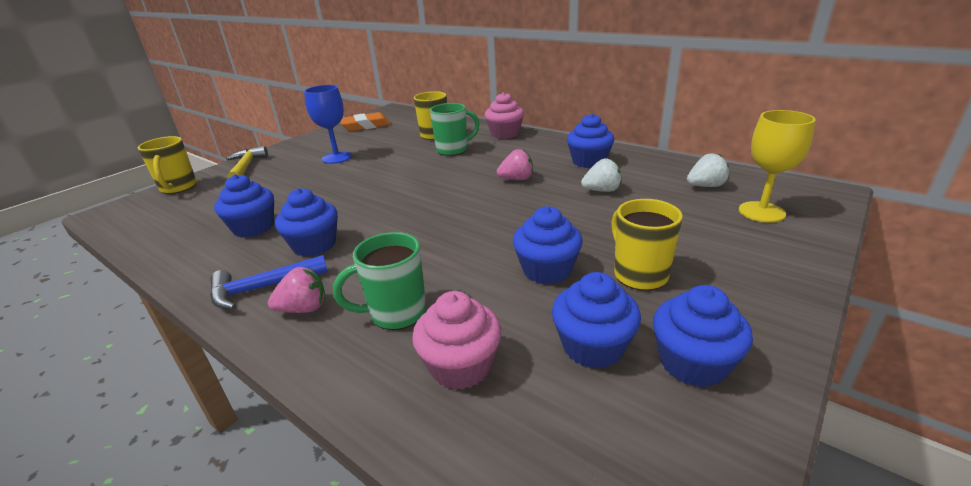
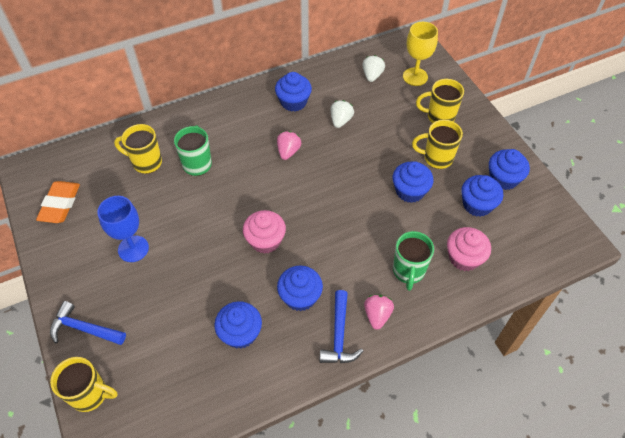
camera: 65 degrees left, 25 degrees up
(246, 167) = (84, 329): yellow hammer -> blue hammer
(505, 134) = (193, 118): pink cupcake -> pink cupcake (265, 241)
(723, 252) = (439, 117): none -> yellow mug

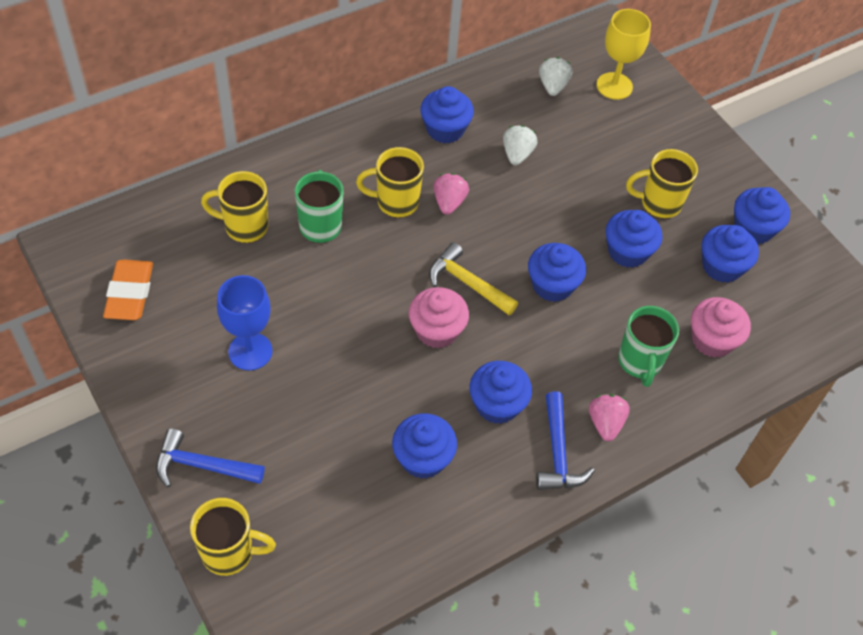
camera: 10 degrees left, 0 degrees up
(292, 208) = (467, 283): none -> yellow hammer
(352, 212) = (552, 285): none -> blue cupcake
(439, 117) = (656, 144): yellow mug -> yellow mug (396, 202)

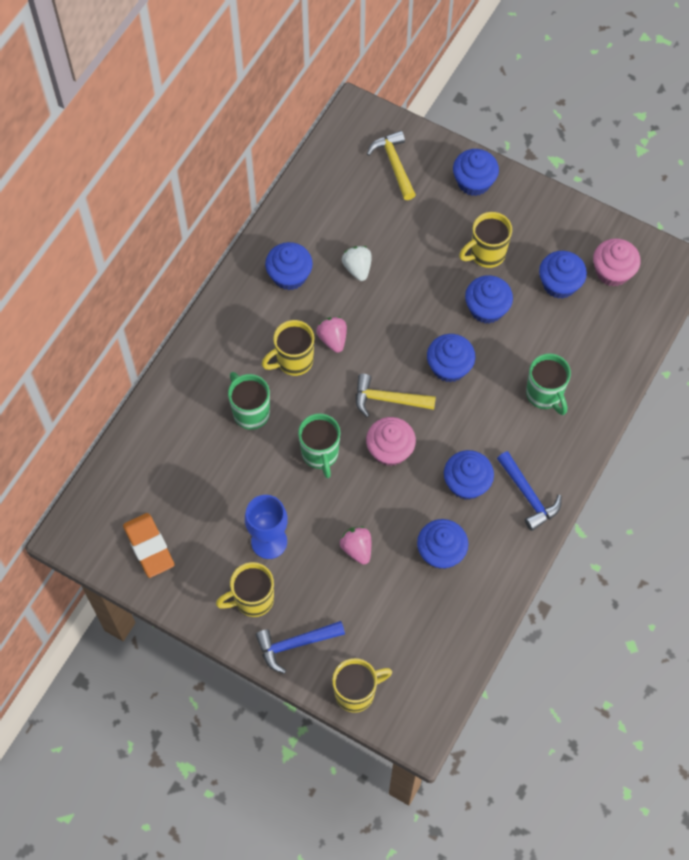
camera: 25 degrees left, 10 degrees up
(244, 227) = (194, 445): yellow mug -> yellow mug (252, 599)
(362, 298) = (320, 454): none -> green mug
(553, 86) = (347, 190): white strawberry -> none
(605, 423) = (547, 455): pink strawberry -> pink strawberry (357, 548)
(614, 86) = (394, 164): yellow goblet -> yellow hammer
(712, 340) = (584, 349): pink cupcake -> pink cupcake (612, 272)
(753, 229) = (565, 239): blue cupcake -> blue cupcake (474, 182)

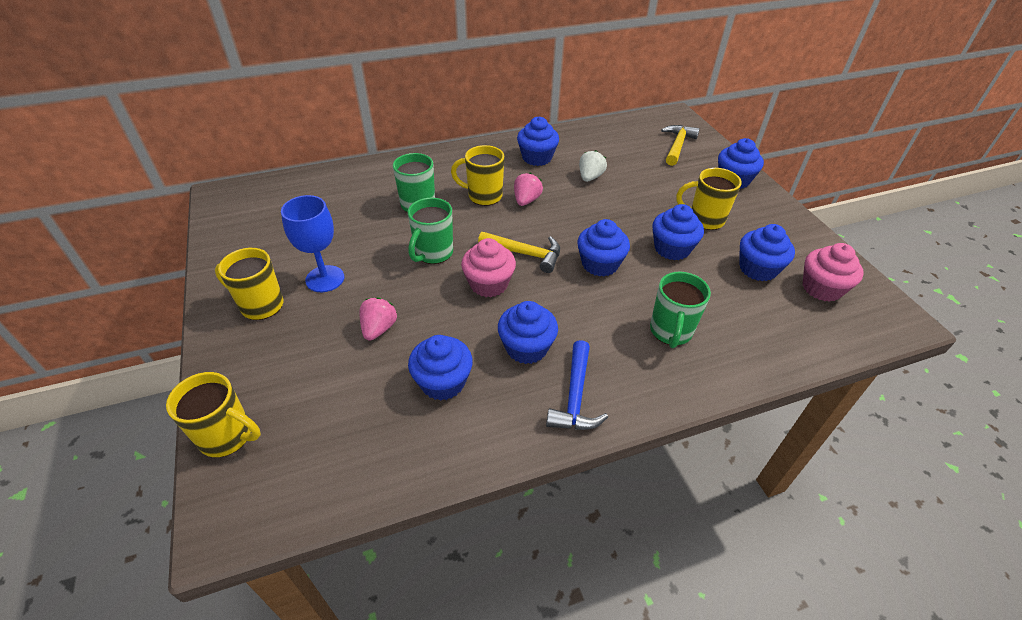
camera: 40 degrees right, 20 degrees down
(149, 547) = (250, 229): orange eraser -> none
(295, 644) = (241, 358): blue hammer -> none
(388, 399) = (525, 254): yellow hammer -> yellow hammer turned 150 degrees clockwise

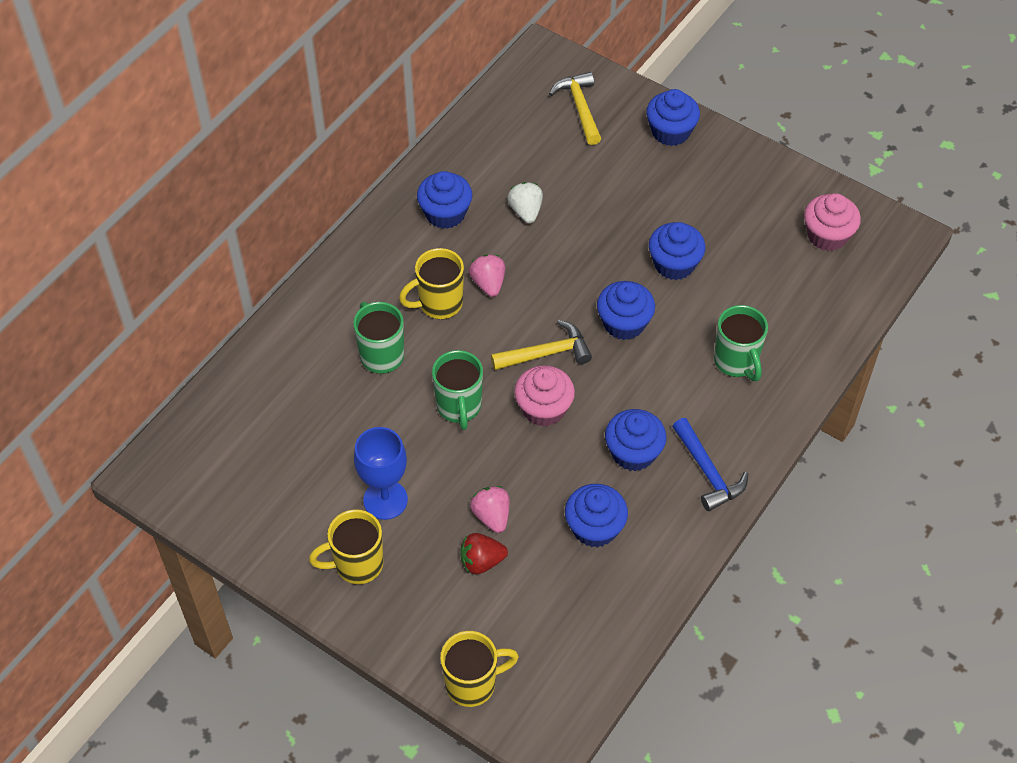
camera: 35 degrees left, 10 degrees up
(337, 354) = (481, 561): none -> red strawberry
(705, 219) = (679, 207): yellow mug -> none
(757, 269) = (763, 244): blue cupcake -> none

